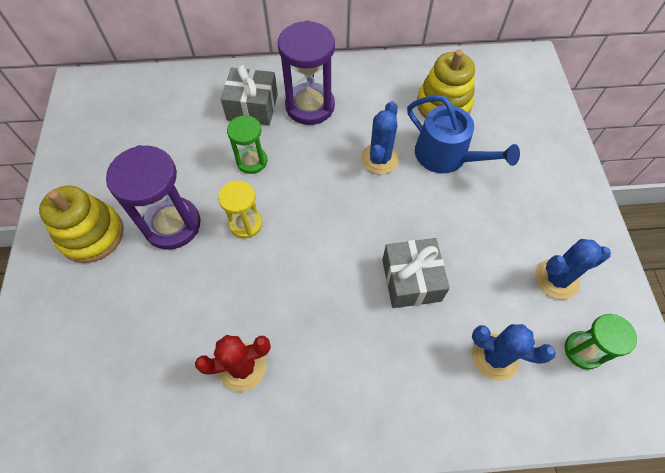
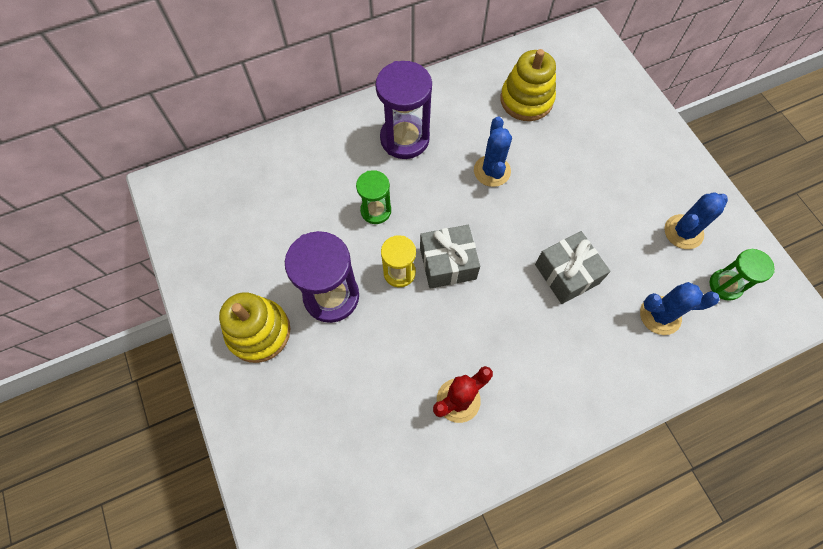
camera: 20 degrees left, 5 degrees up
(252, 107) = (350, 156): grey gift -> grey gift (447, 263)
(447, 156) = (550, 150): blue watering can -> none

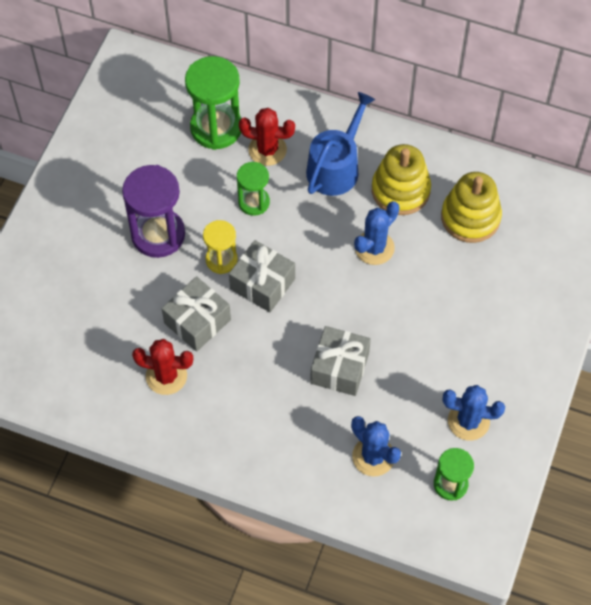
camera: 45 degrees right, 5 degrees down
(259, 332) = (87, 215): yellow stacking toy -> yellow stacking toy (400, 190)
(289, 181) = (216, 128): none -> green hourglass
(344, 166) = (267, 150): none -> red cactus
(404, 139) = (336, 167): purple hourglass -> blue watering can
(433, 335) = (197, 321): none -> grey gift

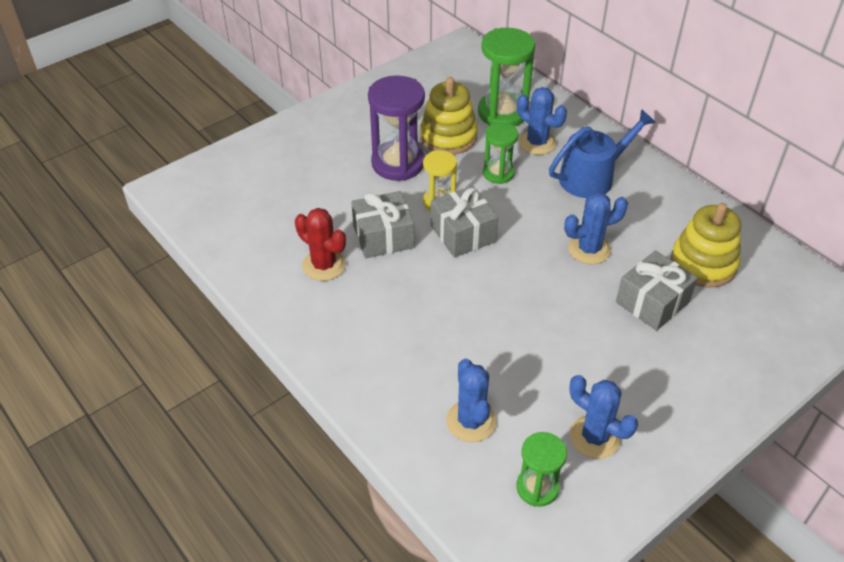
camera: 30 degrees right, 15 degrees down
(267, 150) = (537, 143): red cactus -> blue cactus
(339, 368) = (489, 329): grey gift -> grey gift (652, 302)
(400, 190) = (644, 216): yellow stacking toy -> yellow stacking toy (448, 137)

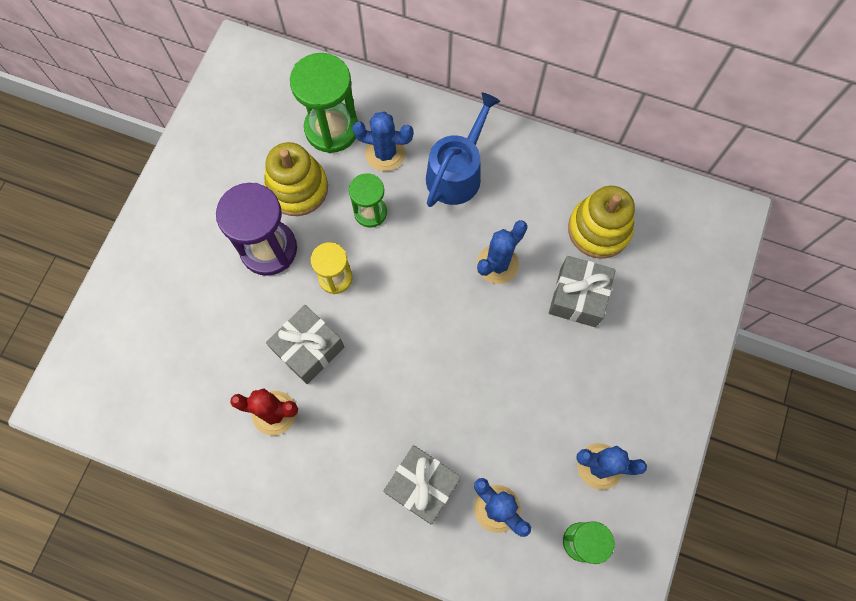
camera: 30 degrees left, 25 degrees up
(463, 234) = (378, 305): grey gift -> grey gift (422, 486)

